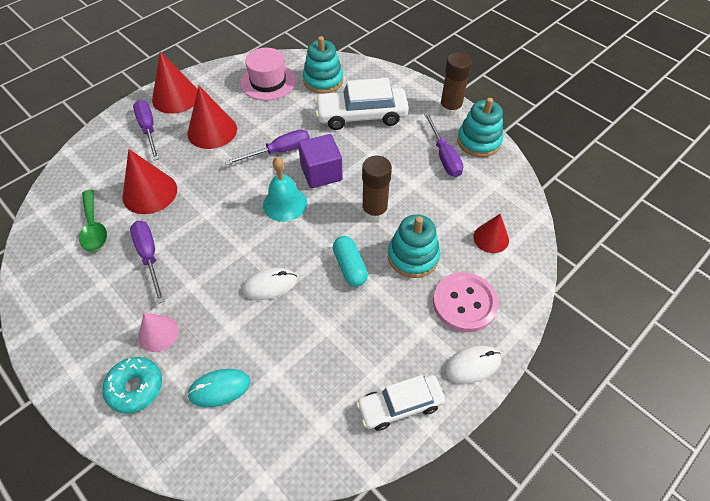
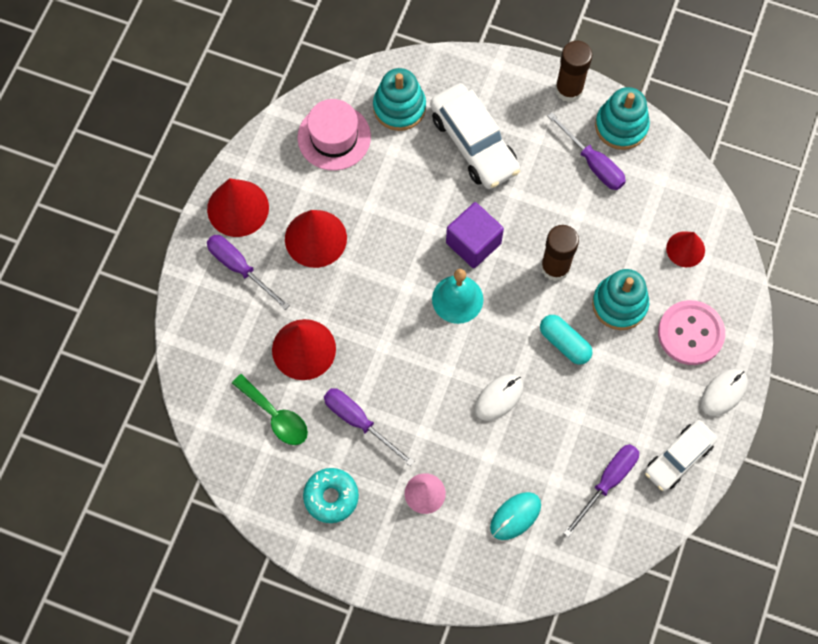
camera: 25 degrees left, 15 degrees up
(135, 387) = (440, 550): turquoise donut -> turquoise donut (331, 497)
(279, 151) = (410, 234): purple screwdriver -> purple screwdriver (607, 482)
(361, 116) = (474, 143): white car -> white car turned 90 degrees counterclockwise

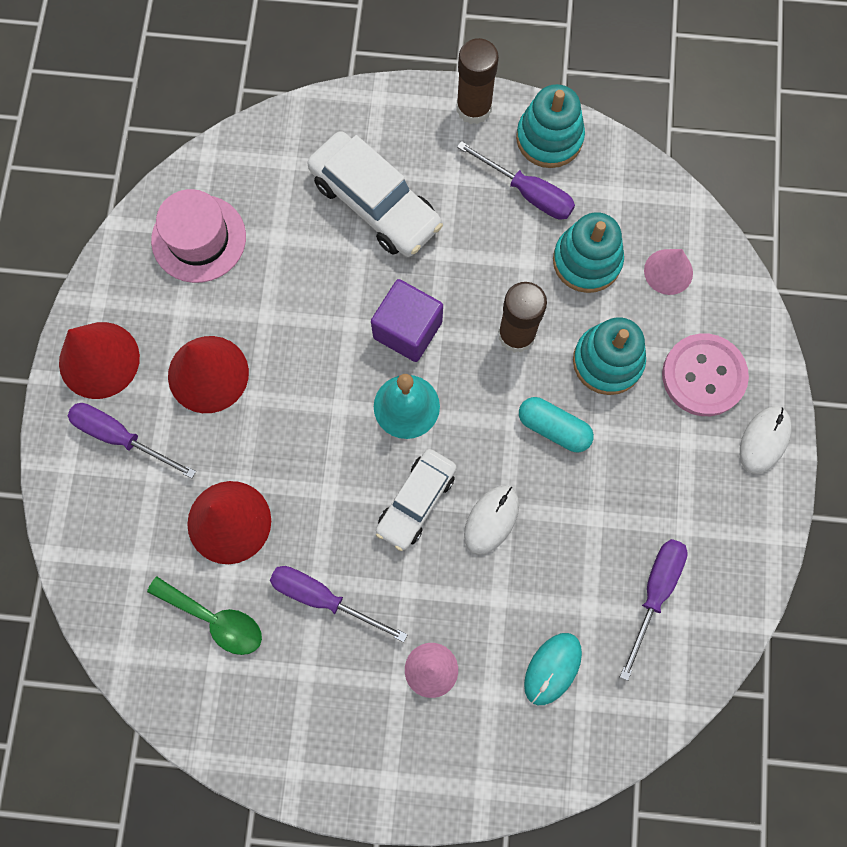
camera: 15 degrees left, 5 degrees up
(331, 497) = (313, 708): turquoise donut -> none
(399, 107) = (271, 181): turquoise stacking toy -> turquoise stacking toy (587, 261)
(678, 458) = (733, 538): white car -> white car (416, 501)
(685, 249) = (668, 271): red cone -> pink cone

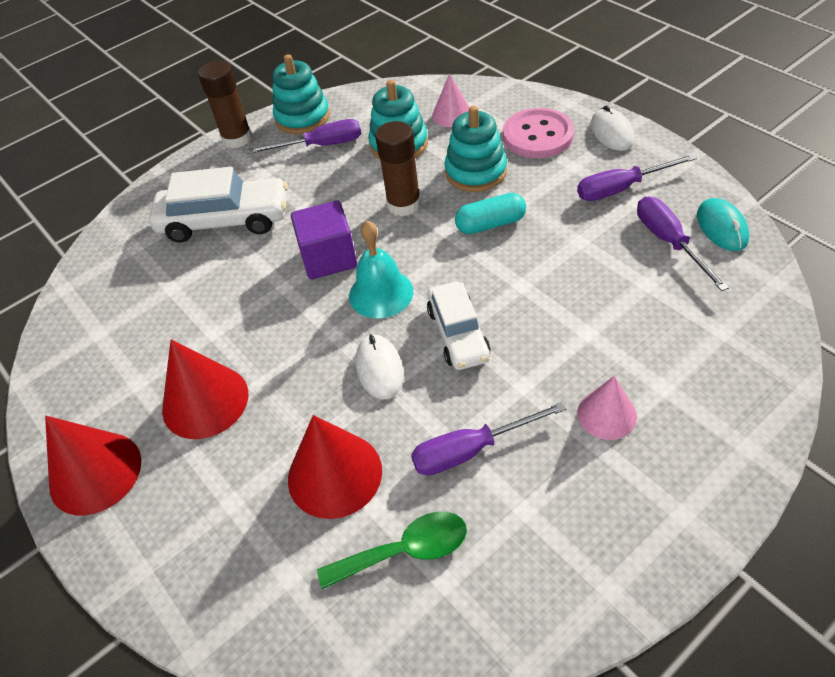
camera: 40 degrees left, 25 degrees down
(121, 437) = (172, 505): purple screwdriver -> purple screwdriver (621, 188)
(199, 238) = (107, 335): pink hat -> none
(491, 520) = (520, 298): white mouse -> white mouse (379, 368)
(552, 668) = (677, 334): turquoise mouse -> turquoise mouse (722, 227)

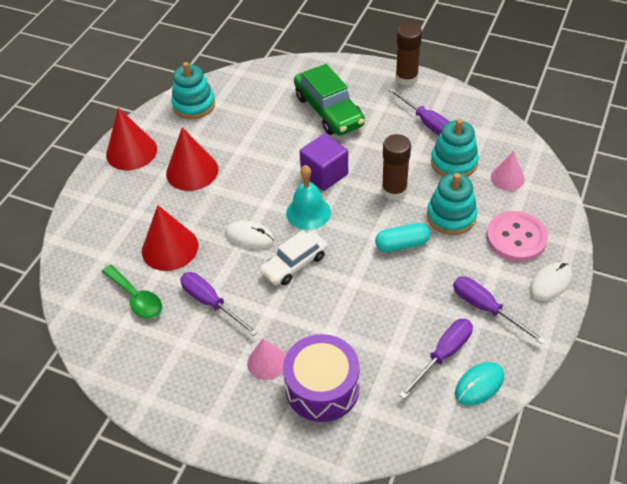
camera: 60 degrees right, 0 degrees up
(225, 220) = (328, 111): white car -> green car
(302, 117) = (449, 99): turquoise stacking toy -> turquoise stacking toy (194, 105)
(379, 368) = (249, 237): white mouse -> white mouse turned 60 degrees clockwise
(490, 224) = (402, 244): turquoise capsule -> turquoise capsule turned 60 degrees counterclockwise
(672, 367) = (322, 388): none -> purple drum

